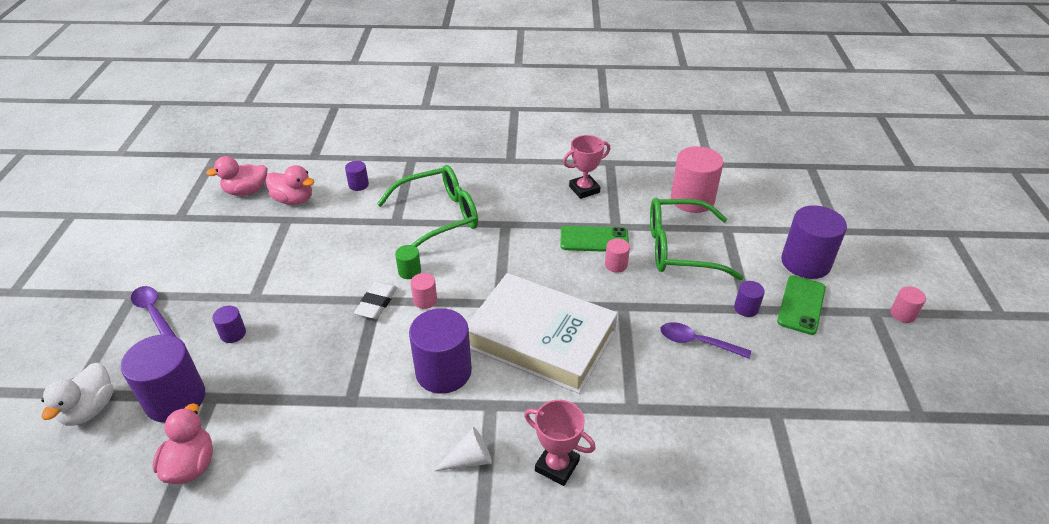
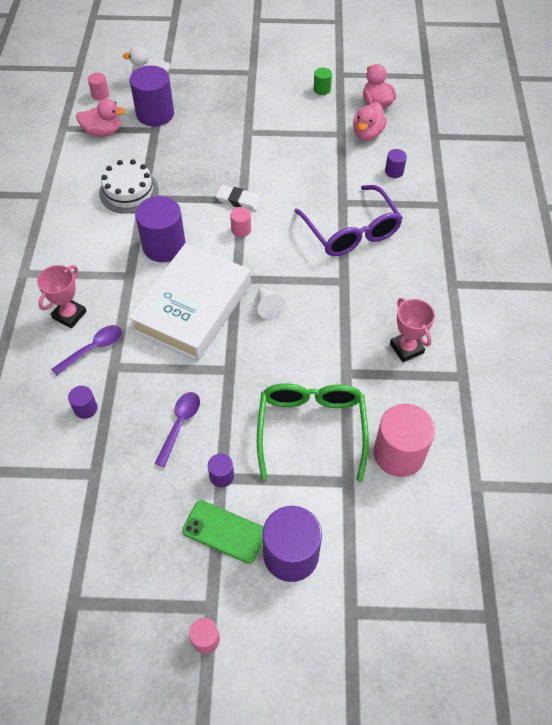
camera: 90 degrees right, 15 degrees up
(153, 312) = (234, 86): purple spoon -> purple spoon (93, 349)
(233, 333) = (211, 128): purple cylinder -> purple cylinder (85, 408)
(335, 418) = (129, 191): none -> white cake
(409, 271) = (276, 217): green cylinder -> green cylinder (322, 89)
(439, 216) = (351, 231): green glasses -> purple glasses
(469, 459) = (83, 265): white cone -> white cone (268, 307)
(594, 240) = (323, 352): green phone -> none
(616, 265) = (285, 368): pink cylinder -> pink cylinder (100, 94)

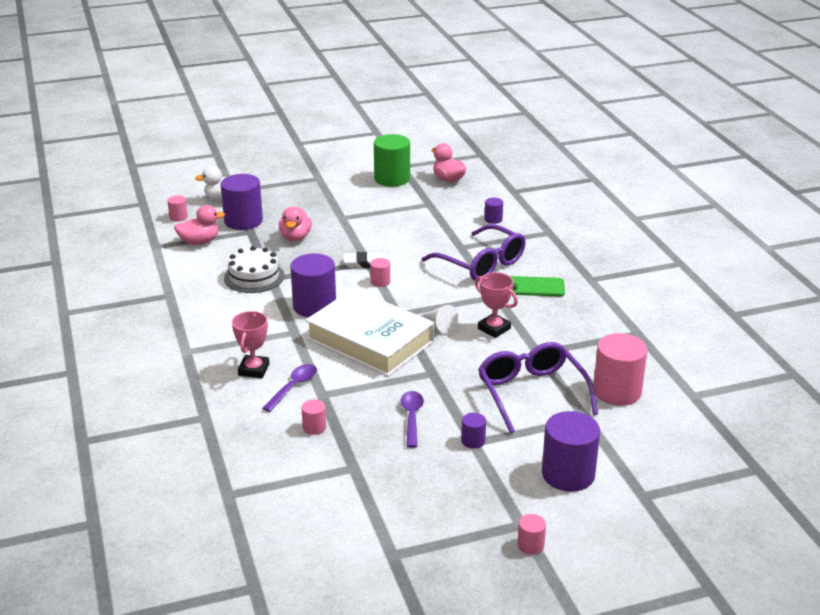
camera: 20 degrees left, 25 degrees down
(85, 408) = (314, 427): purple cylinder -> pink cylinder
(193, 307) = (370, 340): white book -> white book turned 60 degrees counterclockwise
(224, 531) = (500, 475): green phone -> green phone (533, 287)
(311, 428) = (531, 393): green glasses -> purple glasses
(322, 89) = (392, 178): green cylinder -> green cylinder, size x2.13
(367, 133) = (453, 200): pink duck -> pink duck (295, 237)
(406, 348) = (579, 326): pink trophy -> pink trophy (494, 328)

